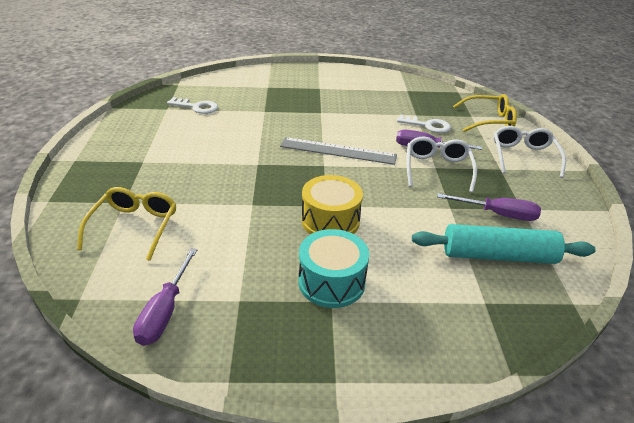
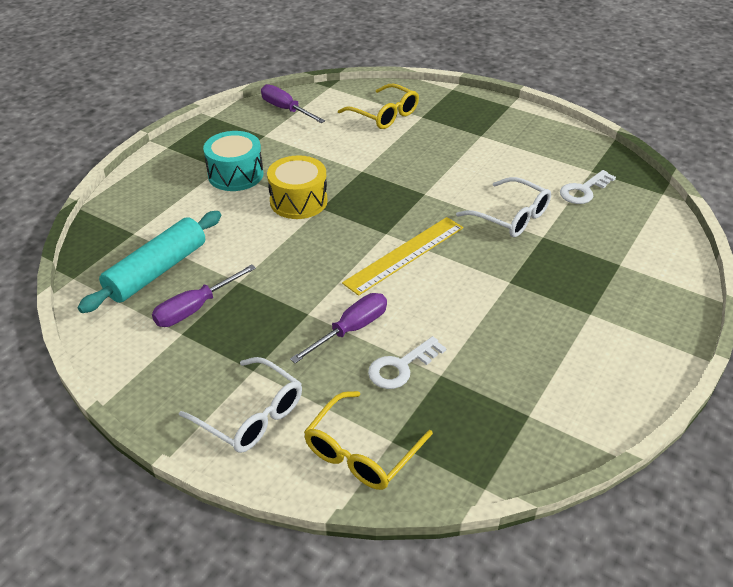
camera: 125 degrees right, 5 degrees up
(338, 151) = (404, 254): grey ruler -> yellow ruler
(437, 169) = (303, 312): white glasses -> white glasses (511, 217)

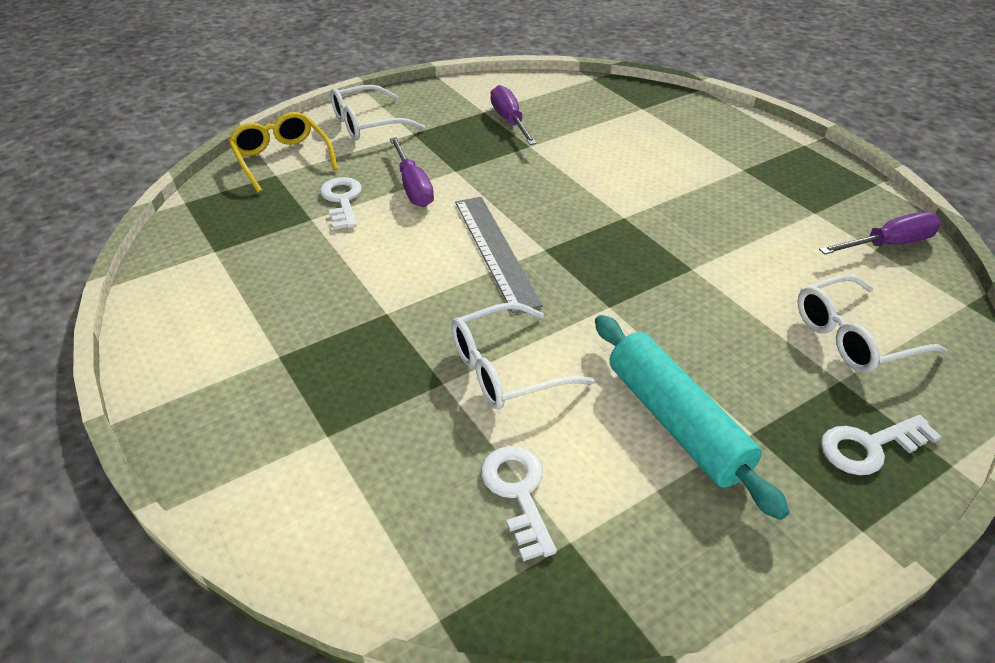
camera: 115 degrees right, 0 degrees up
(157, 271) = (576, 111): turquoise rolling pin -> turquoise rolling pin (676, 422)
(235, 174) = (723, 176): turquoise drum -> none
(298, 201) = (645, 205): yellow drum -> none
(384, 115) = (853, 337): yellow glasses -> white glasses
(404, 254) = (495, 250): yellow ruler -> grey ruler
(461, 107) = (869, 447): none -> white key

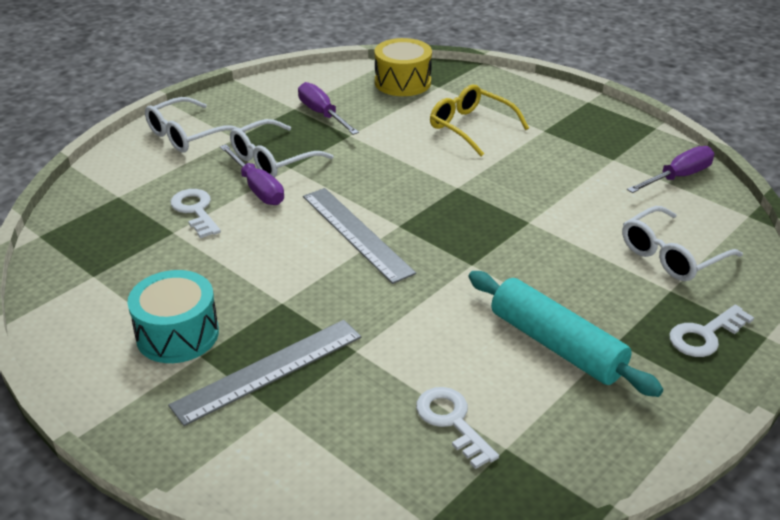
camera: 15 degrees left, 5 degrees down
(266, 328) = (177, 334): none -> turquoise drum
(282, 159) = (117, 180): yellow glasses -> yellow glasses (470, 127)
(340, 387) = (268, 370): none -> grey ruler
(506, 369) = (405, 330): white glasses -> white glasses (272, 160)
(605, 99) = (402, 82): none -> yellow drum

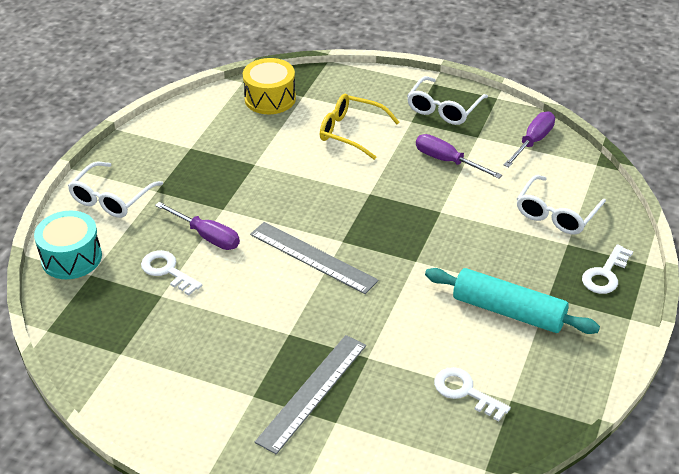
camera: 20 degrees left, 5 degrees up
(177, 334) = (224, 384): turquoise drum -> turquoise drum (71, 258)
(272, 160) = (203, 205): white glasses -> white glasses (443, 109)
(322, 114) = (218, 148): purple screwdriver -> purple screwdriver (447, 161)

